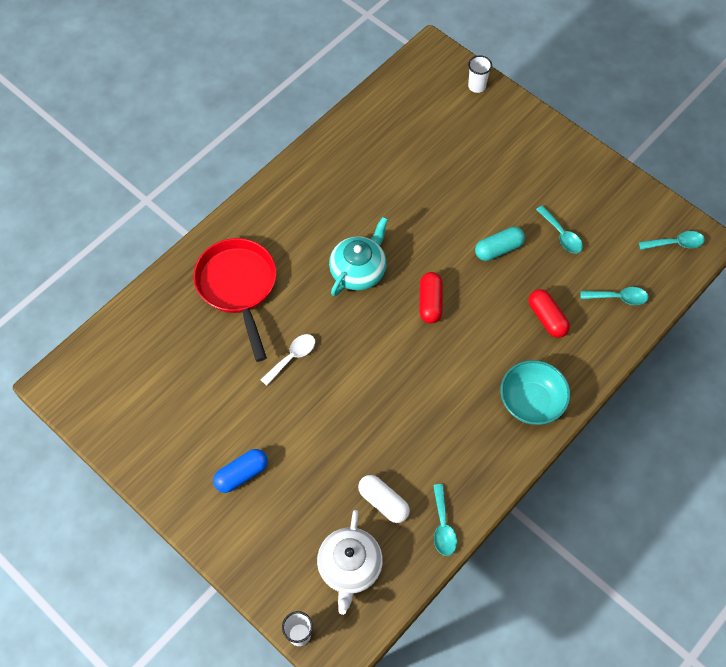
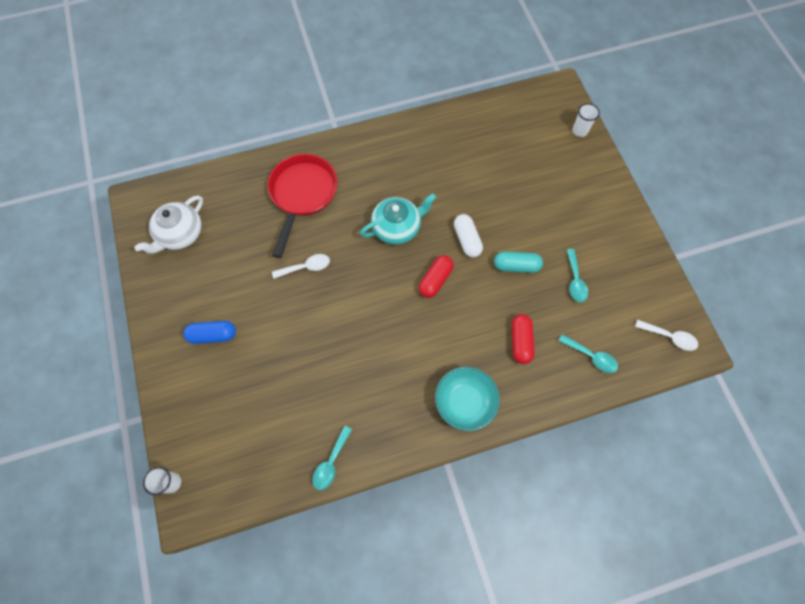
camera: 30 degrees right, 5 degrees up
(349, 567) = (241, 452): white teapot -> white teapot (180, 234)
(383, 502) = (299, 416): white capsule -> white capsule (467, 240)
(676, 243) = (670, 337): turquoise spoon -> white spoon

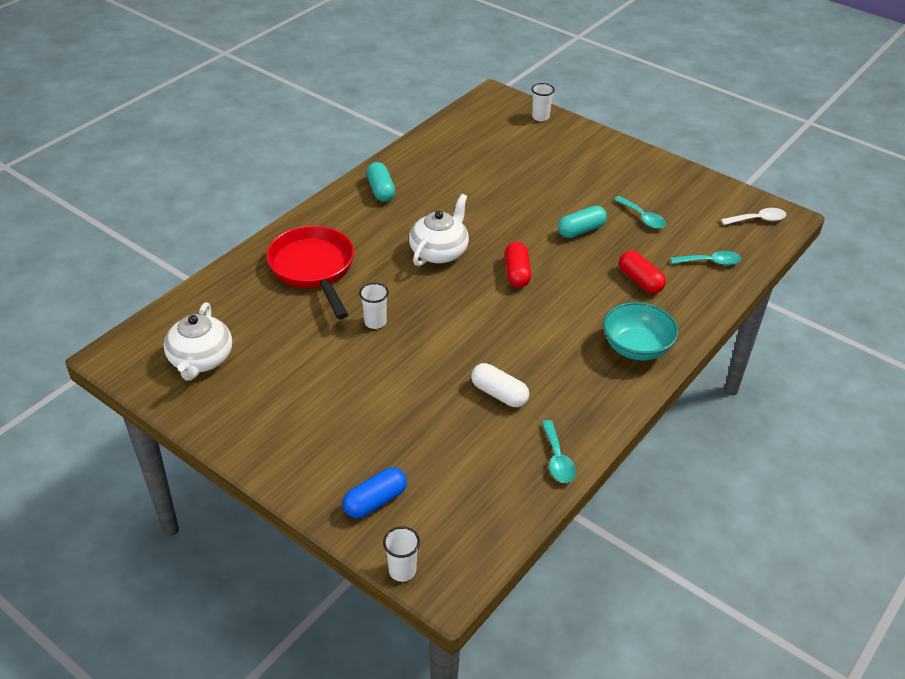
camera: 35 degrees left, 25 degrees down
(213, 335) = (325, 424): blue capsule -> blue capsule (375, 501)
(306, 267) = (375, 322): white spoon -> white cup
(397, 227) = (439, 251): turquoise teapot -> white teapot
(401, 144) = (381, 190): none -> turquoise capsule
(467, 240) = (516, 232): white capsule -> white capsule (499, 394)

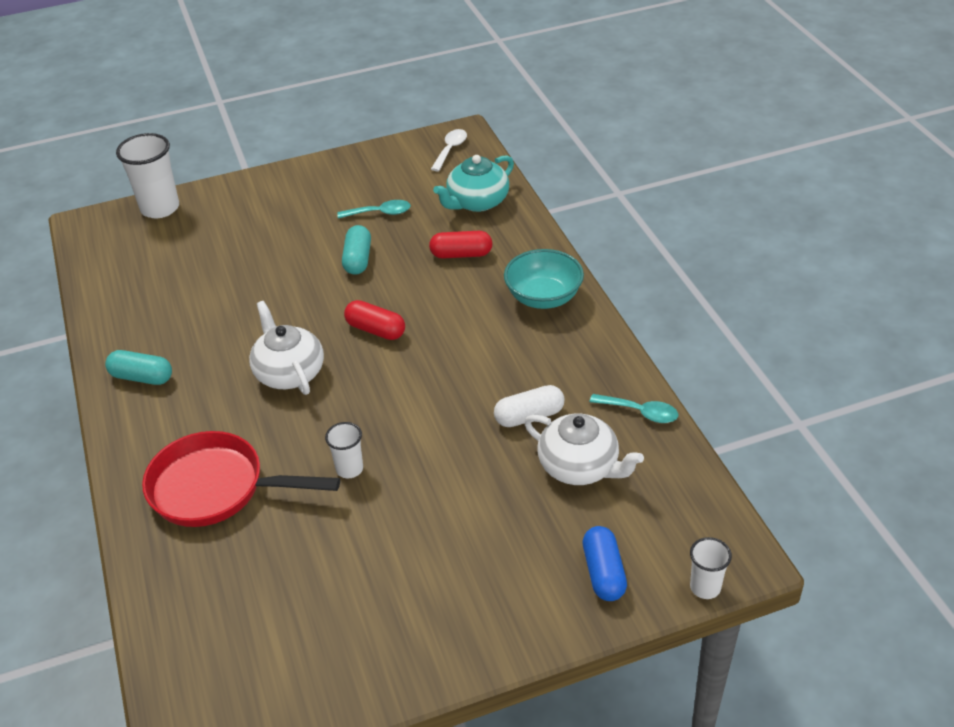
camera: 55 degrees left, 0 degrees up
(201, 360) = (273, 655): white teapot -> white teapot (580, 466)
(540, 117) = (160, 208): white cup -> white cup, size x1.83
(710, 262) = (477, 202): turquoise spoon -> turquoise teapot

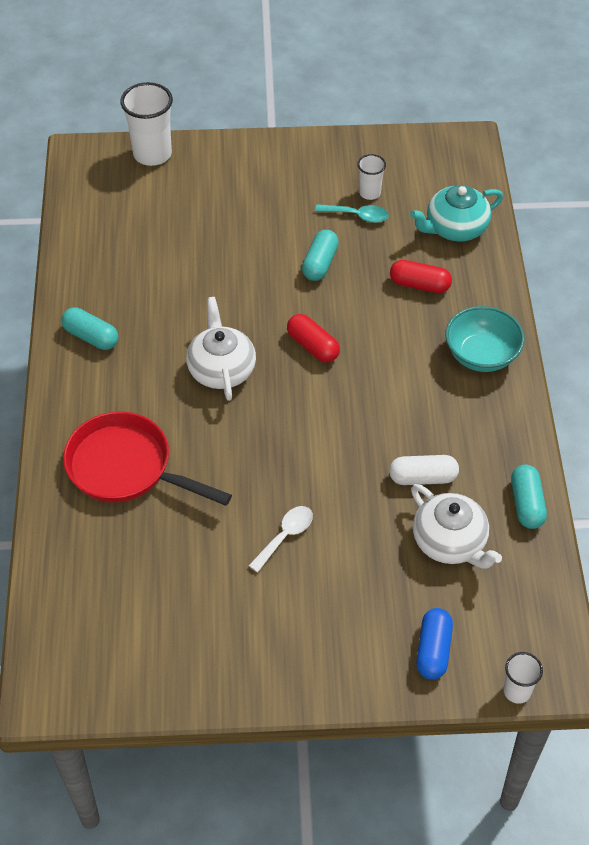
camera: 15 degrees right, 10 degrees up
(349, 469) = (246, 483): white cup -> white cup (370, 193)
(450, 149) = (450, 158): white spoon -> white spoon (285, 536)
(640, 412) = (526, 504): turquoise spoon -> turquoise capsule

